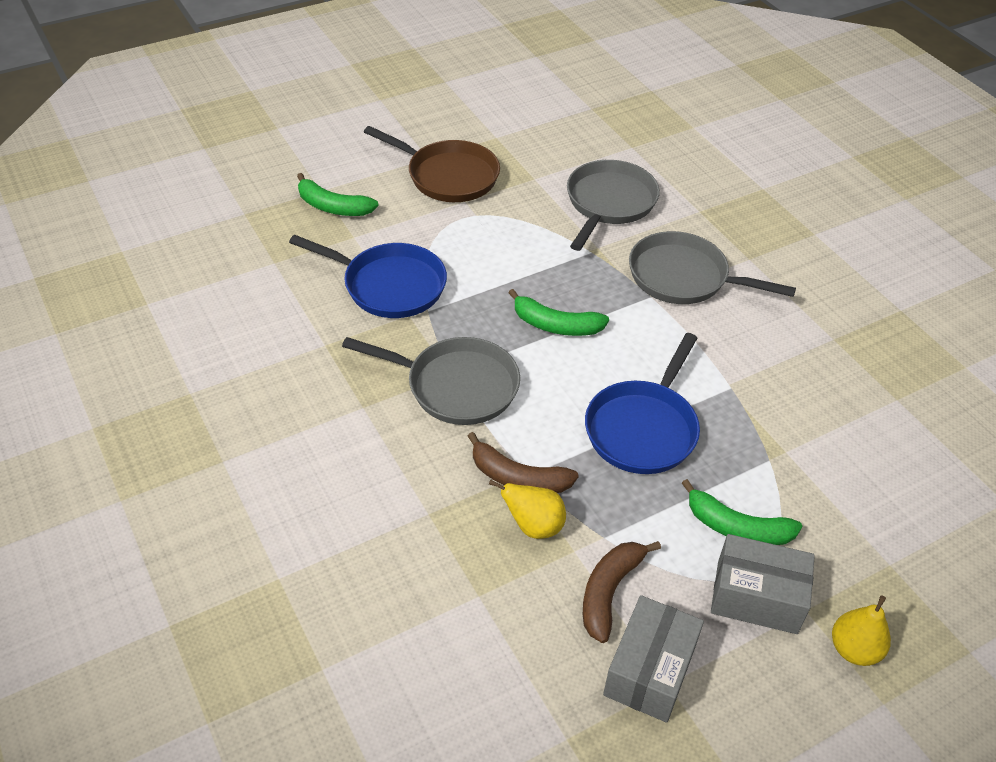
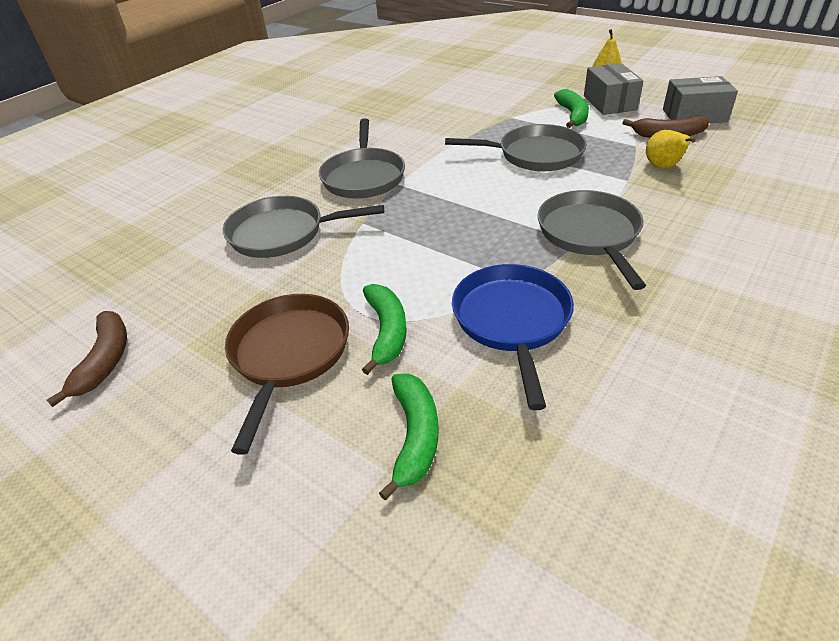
camera: 110 degrees left, 5 degrees down
(518, 478) = (635, 183): brown banana -> brown banana (105, 361)
(555, 325) = (471, 212): green banana -> green banana (387, 331)
(643, 428) = (535, 155): blue pan -> grey pan

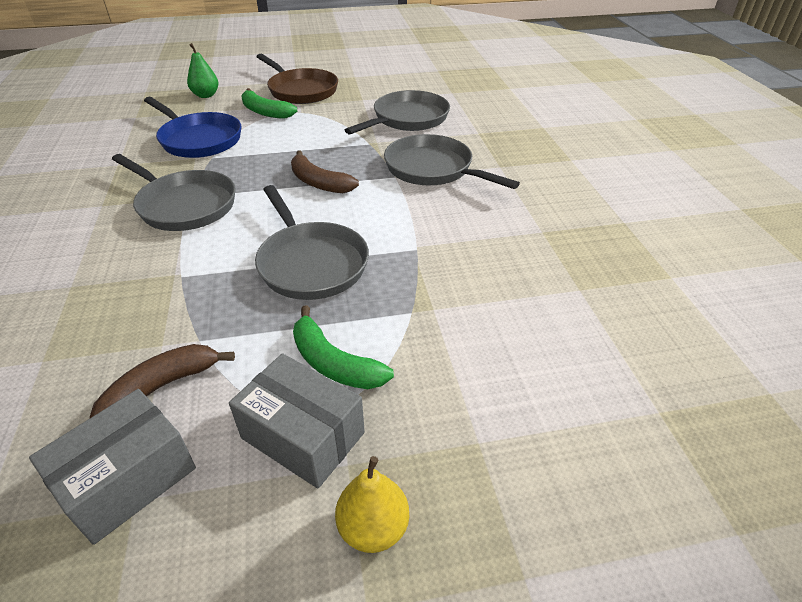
camera: 130 degrees right, 0 degrees up
(105, 361) = (377, 63): brown banana -> brown banana (319, 183)
(415, 436) = (206, 95): green banana -> green pear
(535, 155) = (311, 263): grey pan -> grey pan turned 75 degrees counterclockwise
(663, 167) = (145, 316): yellow pear -> none

